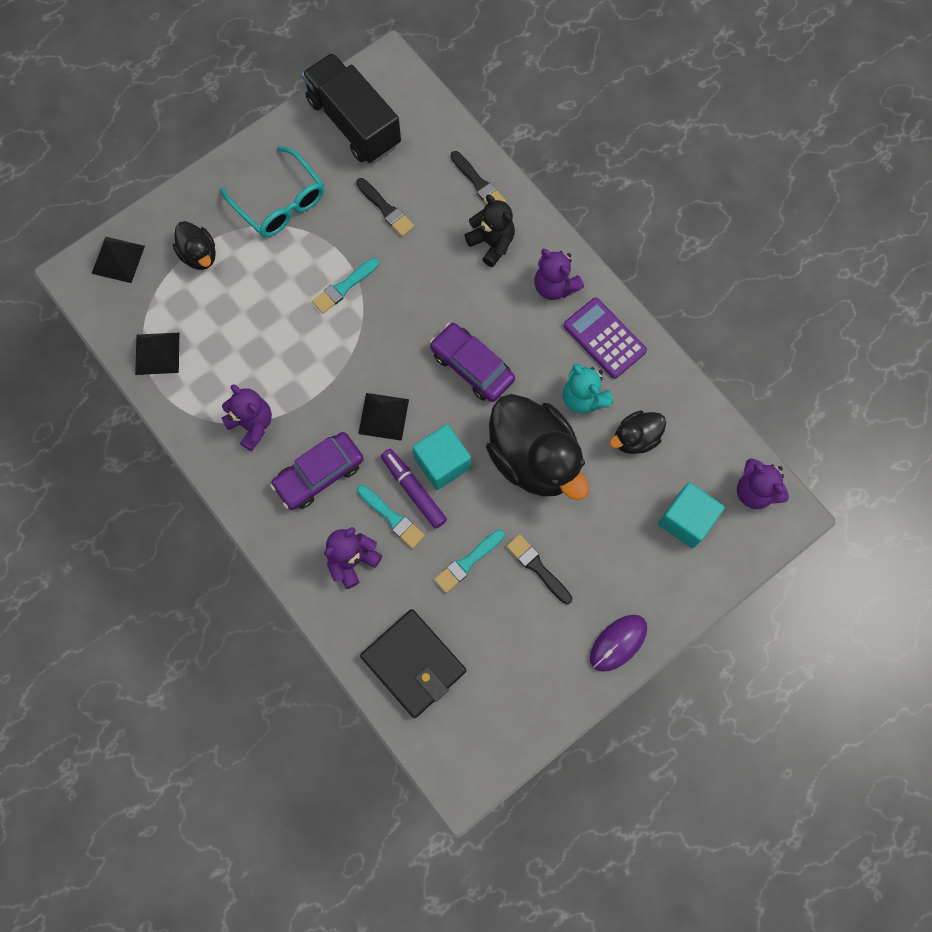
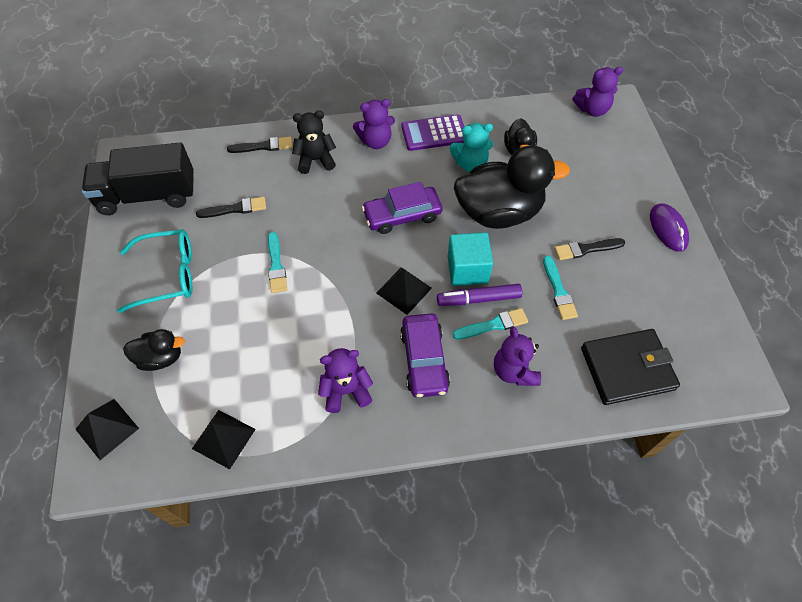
camera: 60 degrees left, 15 degrees down
(686, 520) = (594, 151): turquoise cube -> none

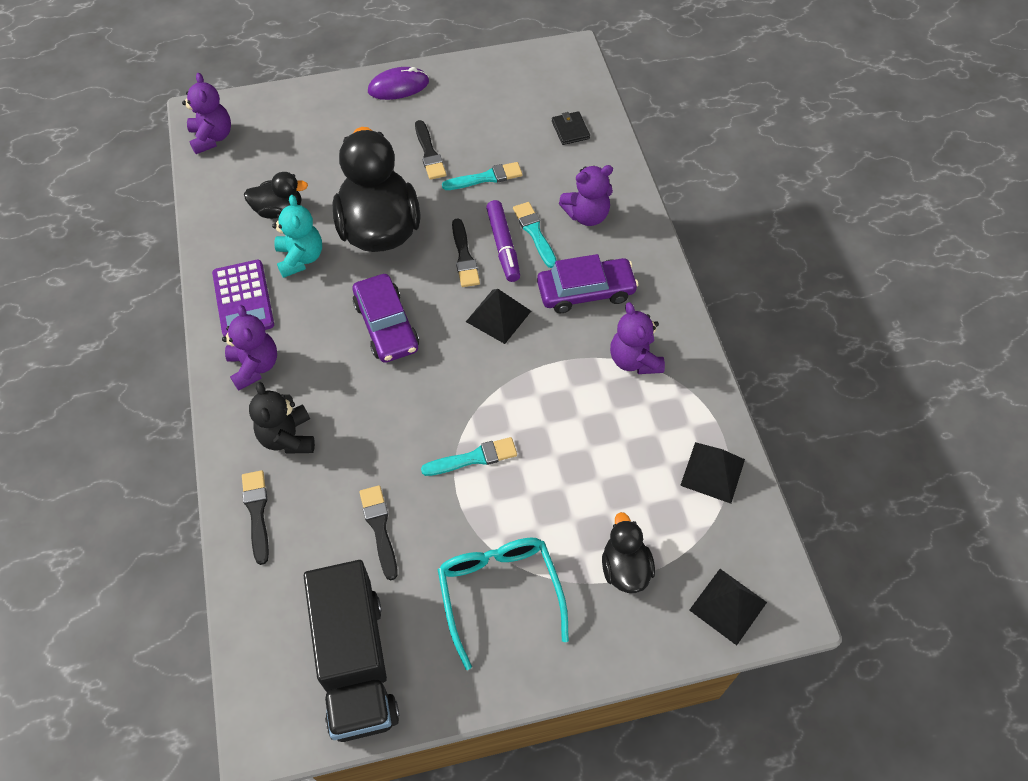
camera: 95 degrees left, 0 degrees up
(467, 269) = (464, 257): turquoise cube -> black brush
(627, 368) = (570, 130): black wallet -> black wallet, size x0.46

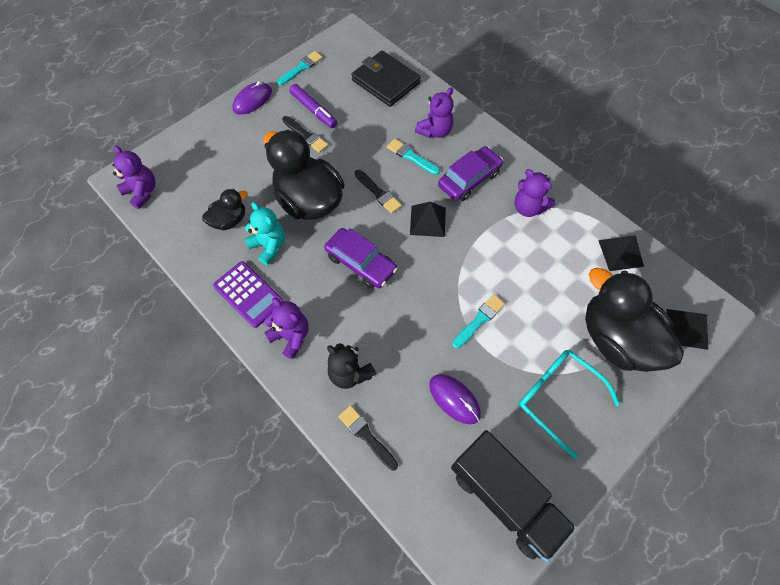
camera: 30 degrees left, 5 degrees up
(379, 528) = (454, 399): black brush -> purple mouse
(486, 177) = (355, 135): turquoise brush -> turquoise brush (301, 68)
(503, 246) = (398, 174): purple marker -> purple marker (313, 110)
(570, 130) = (385, 81): black wallet -> black wallet, size x2.15
(625, 568) = (616, 339): black duck -> black duck, size x2.02

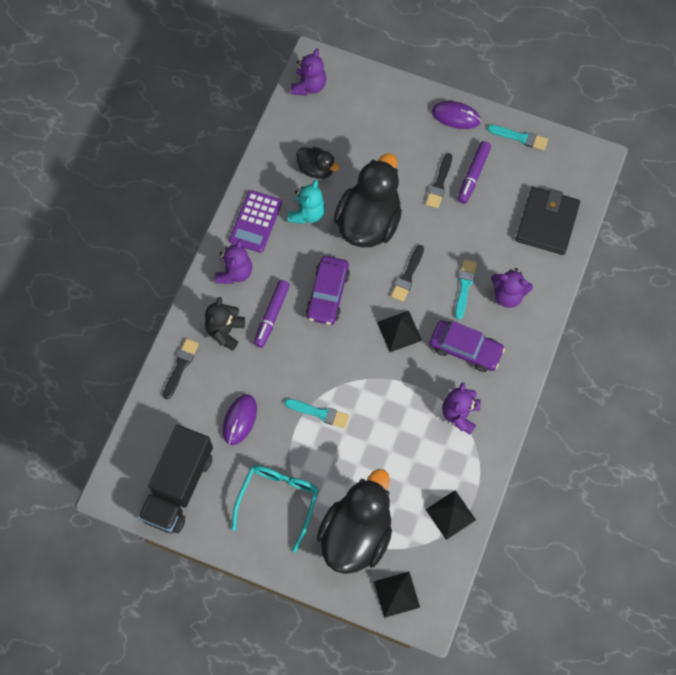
camera: 65 degrees right, 5 degrees up
(356, 321) = (271, 316): none -> purple marker

